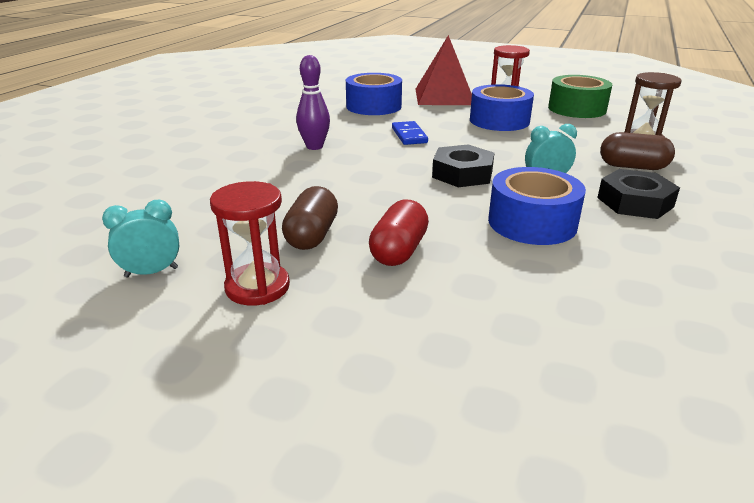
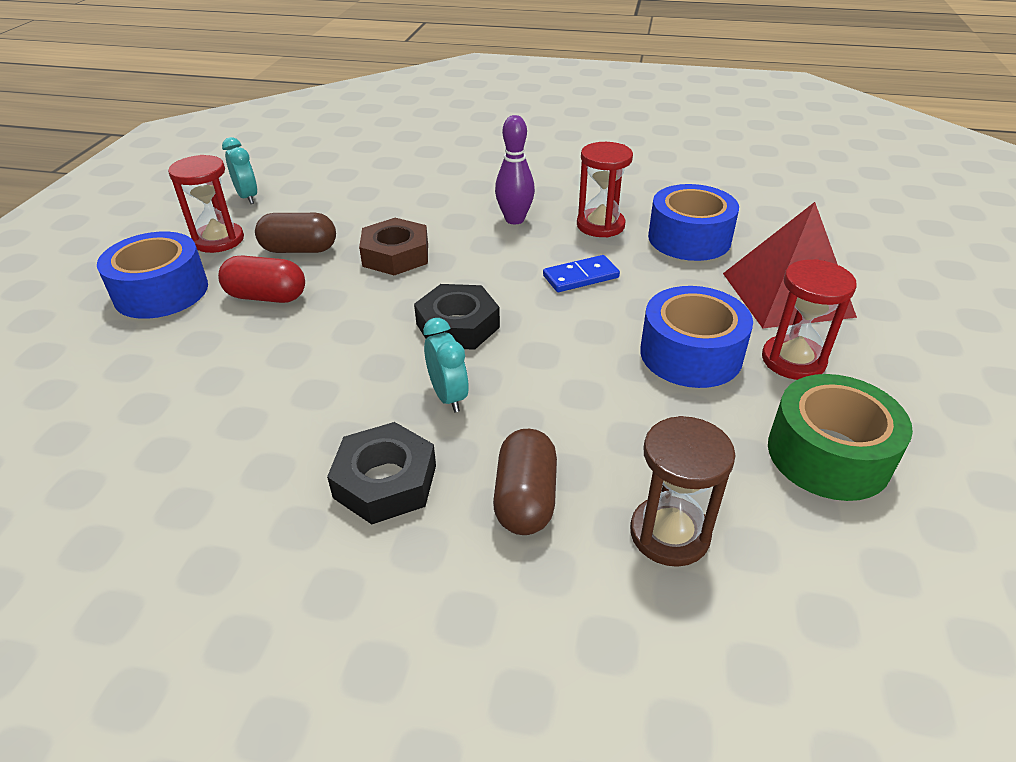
camera: 80 degrees right, 10 degrees up
(342, 124) = (600, 225): none -> red hourglass
(348, 191) = (395, 255): none -> brown nut
(532, 222) = (322, 380): blue tape -> blue tape (161, 292)

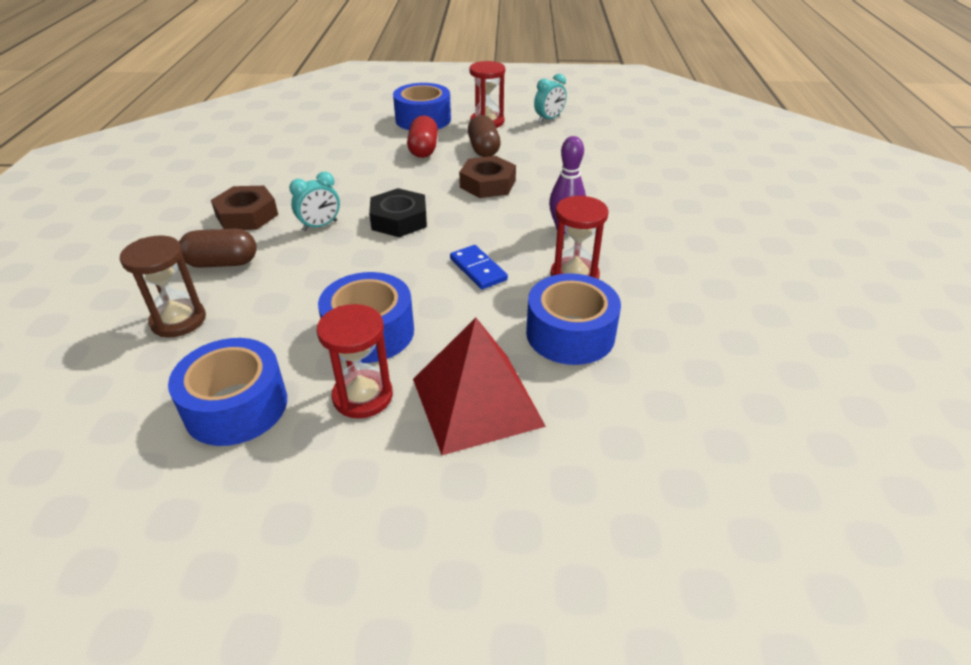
camera: 80 degrees right, 0 degrees up
(385, 481) = (247, 215): black nut -> brown nut
(828, 454) = (236, 406): green tape -> blue tape

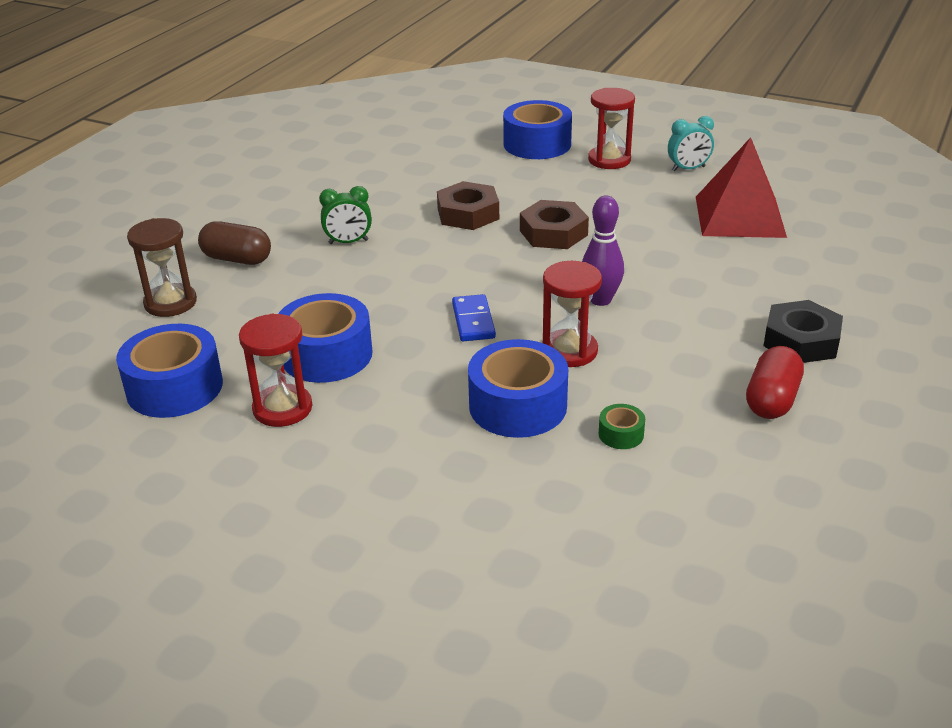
camera: 25 degrees right, 5 degrees down
(247, 215) = (287, 217): brown nut -> brown nut (468, 214)
(320, 226) = (348, 242): turquoise clock -> green clock
(399, 220) = (430, 252): black nut -> black nut (801, 340)
(423, 149) = (511, 180): red capsule -> red capsule (772, 400)
(476, 402) = (379, 441): red pyramid -> red pyramid (739, 216)
(483, 149) = (580, 192): brown capsule -> none
(669, 335) = (621, 434): none -> green tape

